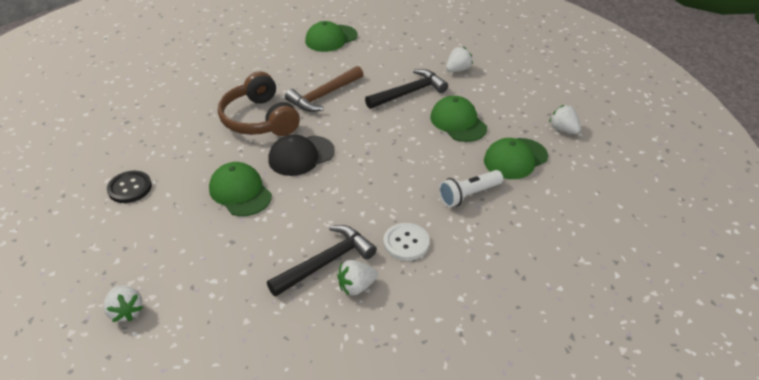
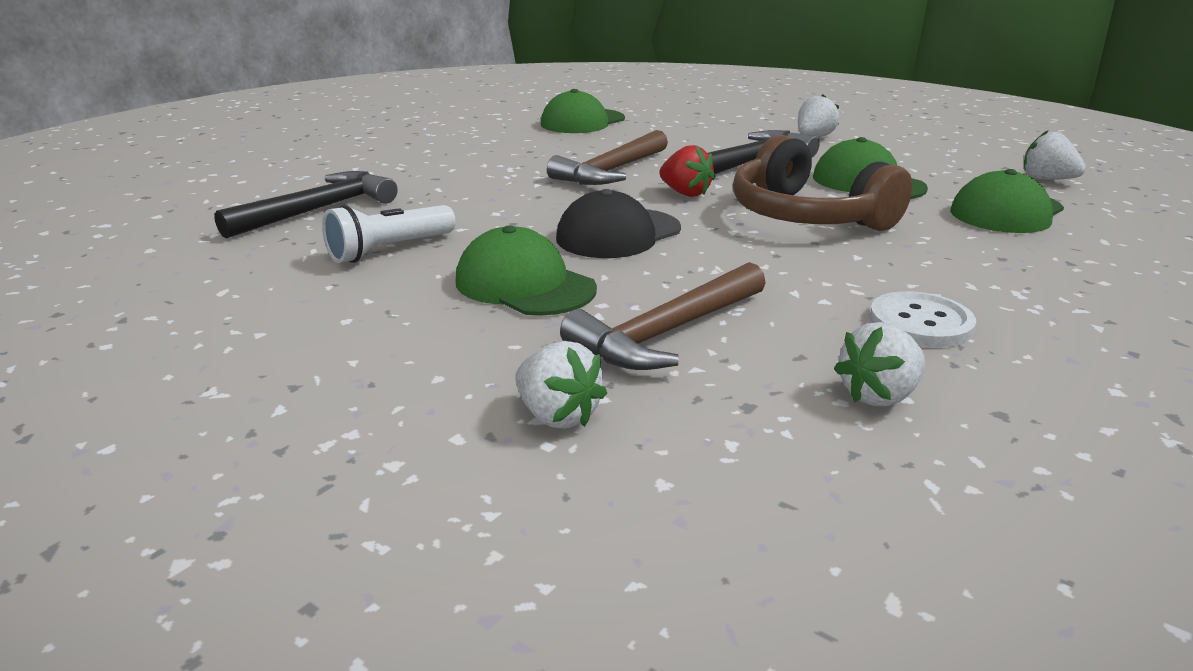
camera: 10 degrees left, 15 degrees down
(126, 311) = (332, 500): white strawberry -> white strawberry (557, 416)
(130, 188) = (278, 298): black button -> none
(259, 119) = (510, 201): brown headphones -> brown headphones (807, 216)
(288, 235) = (666, 333): none -> brown hammer
(326, 262) = (780, 365): black hammer -> black hammer (319, 210)
(353, 122) = (685, 193): none -> red strawberry
(468, 195) = (973, 255): white flashlight -> white flashlight (389, 250)

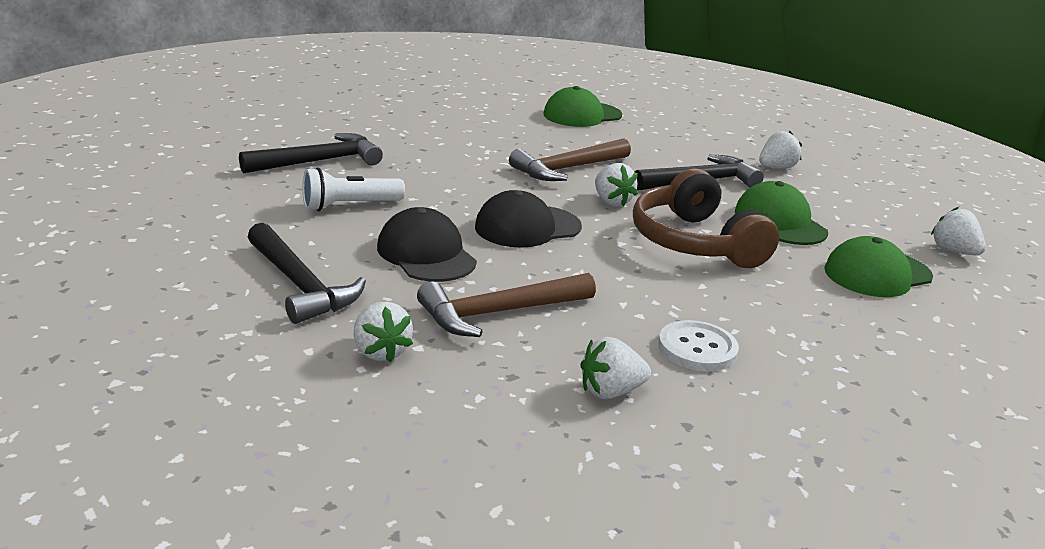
camera: 15 degrees right, 0 degrees up
(389, 355) = (301, 285): none -> black hammer
(524, 285) = (426, 254): green cap -> black cap
(685, 193) = (611, 201): red strawberry -> white strawberry

